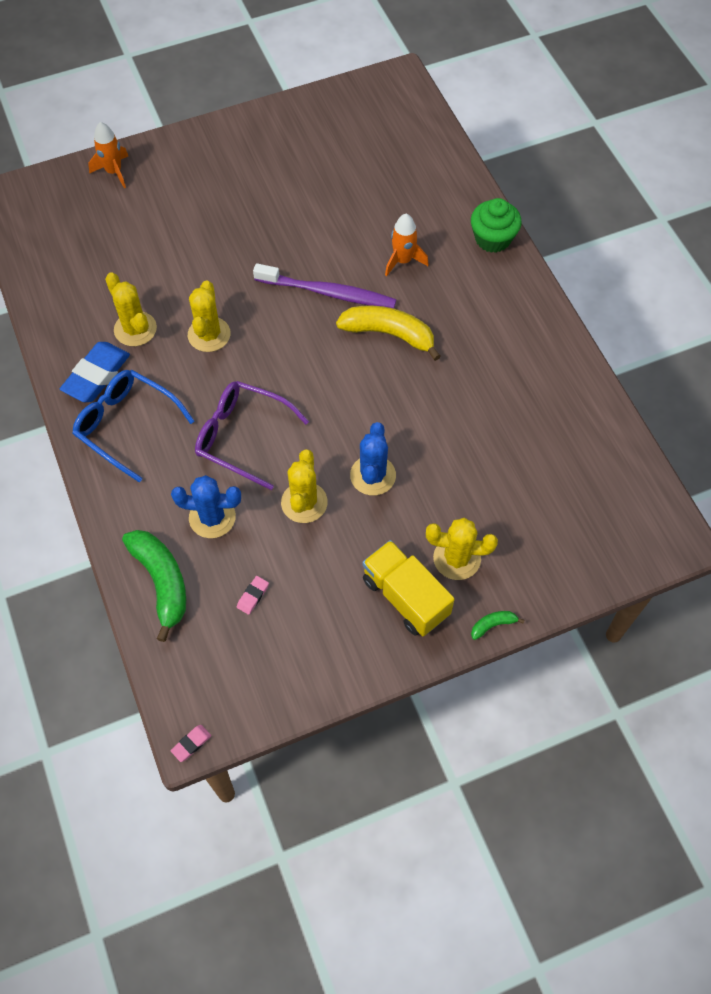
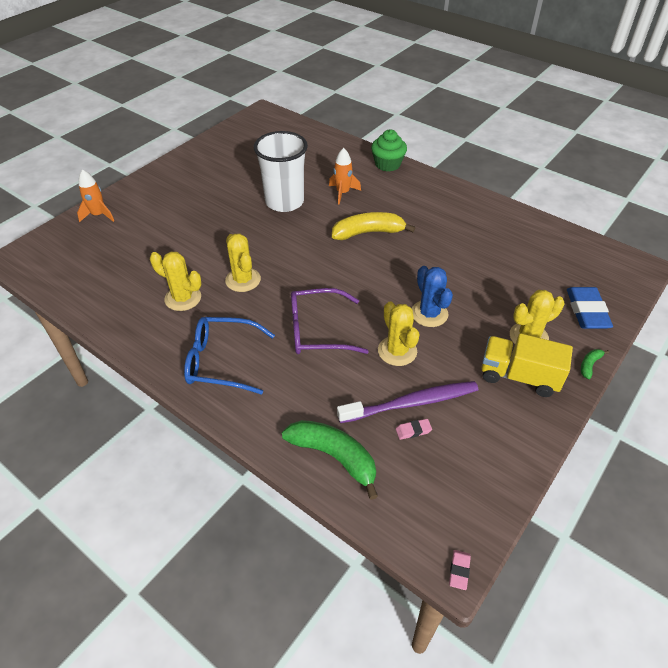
camera: 30 degrees left, 15 degrees down
(96, 375) = (172, 339): blue eraser -> blue eraser (587, 311)
(212, 517) = (338, 392): blue cactus -> none
(253, 596) = (413, 430): pink eraser -> pink eraser turned 75 degrees clockwise
(325, 243) = (284, 202): none -> white cup
(328, 293) = (308, 226): purple toothbrush -> purple toothbrush (411, 403)

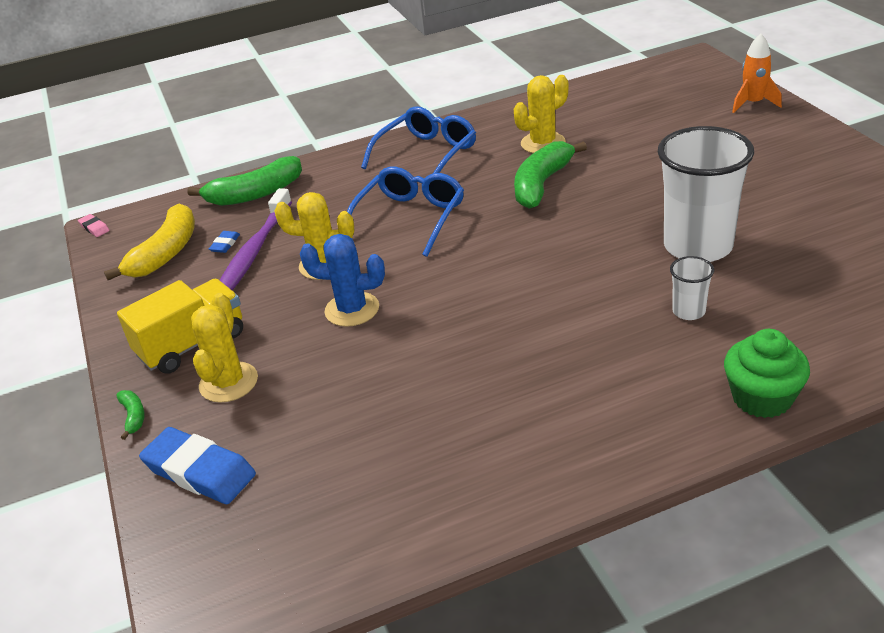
camera: 125 degrees right, 10 degrees down
(243, 280) = (541, 184): yellow cactus -> green banana
(317, 330) = (410, 218): purple glasses -> blue glasses
(343, 193) = (688, 311): orange rocket -> white cup
(368, 232) = (560, 308): yellow banana -> yellow banana (166, 253)
(413, 430) = (225, 244): pink eraser -> blue eraser

